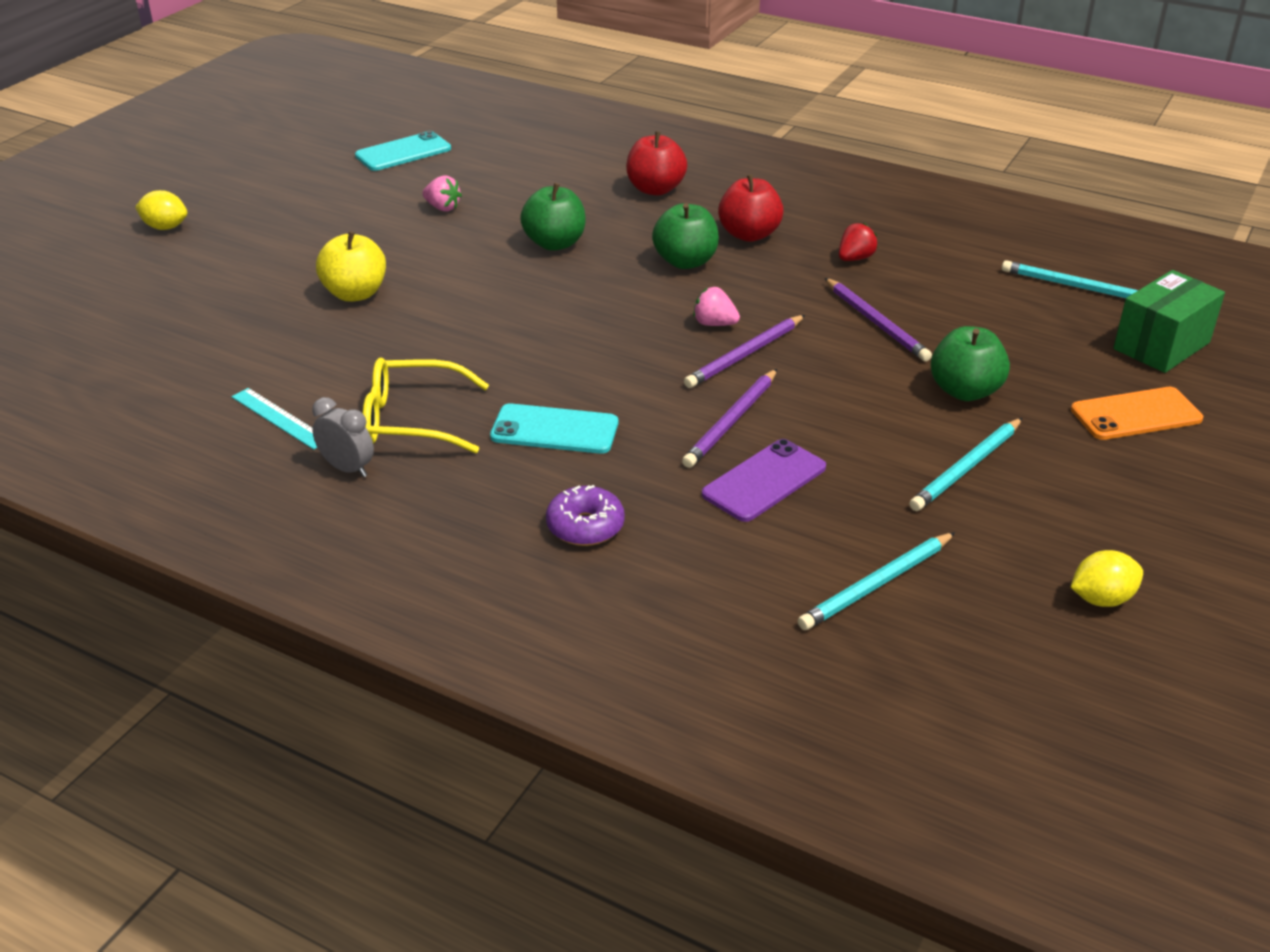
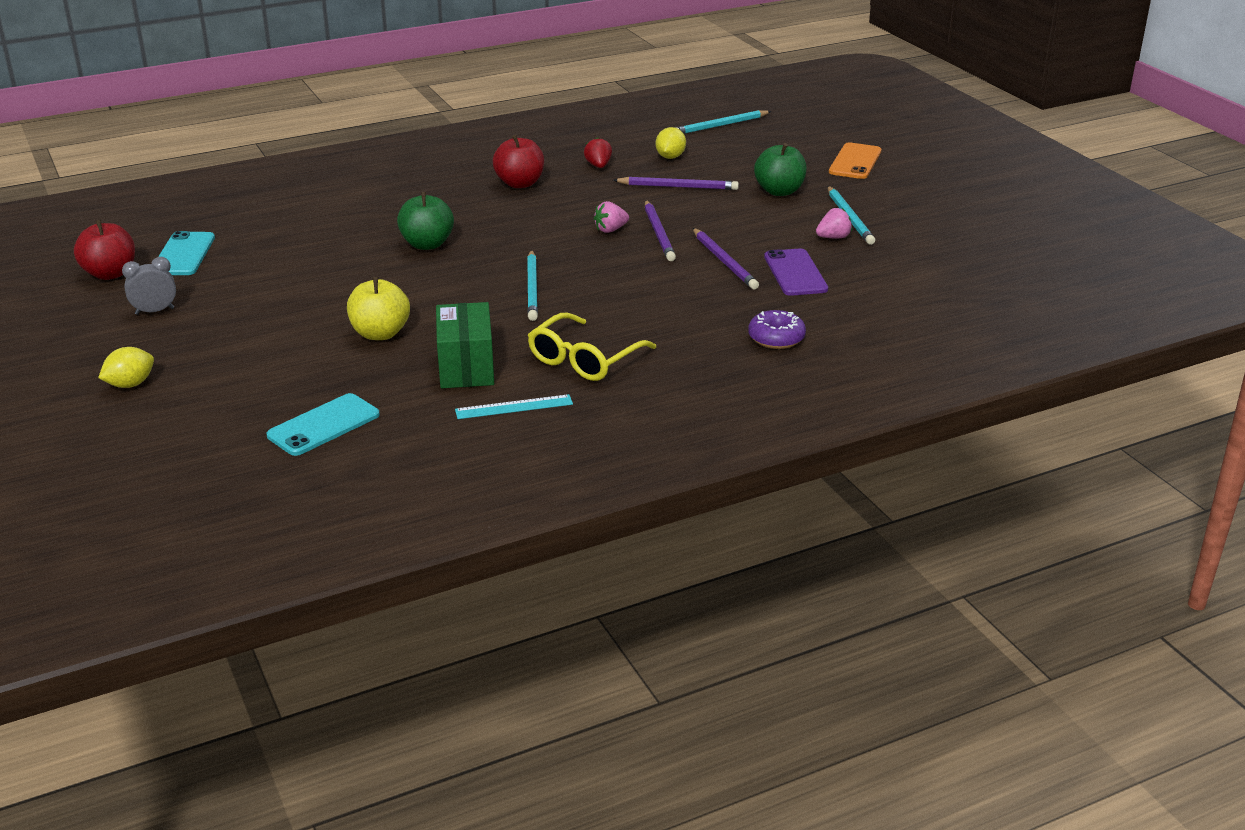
camera: 55 degrees left, 5 degrees down
(347, 468) = (613, 398): grey clock -> grey clock (155, 311)
(442, 208) = (304, 266): pink strawberry -> pink strawberry (833, 237)
(554, 430) = (661, 316): turquoise phone -> turquoise phone (324, 425)
(655, 189) = (409, 190): red apple -> red apple (110, 274)
(685, 262) = (522, 213): green apple -> none
(876, 585) = (922, 277): turquoise pencil -> turquoise pencil (532, 288)
(1101, 599) = (991, 230): yellow lemon -> yellow lemon (670, 157)
(1161, 346) = (803, 131): green box -> green box (466, 367)

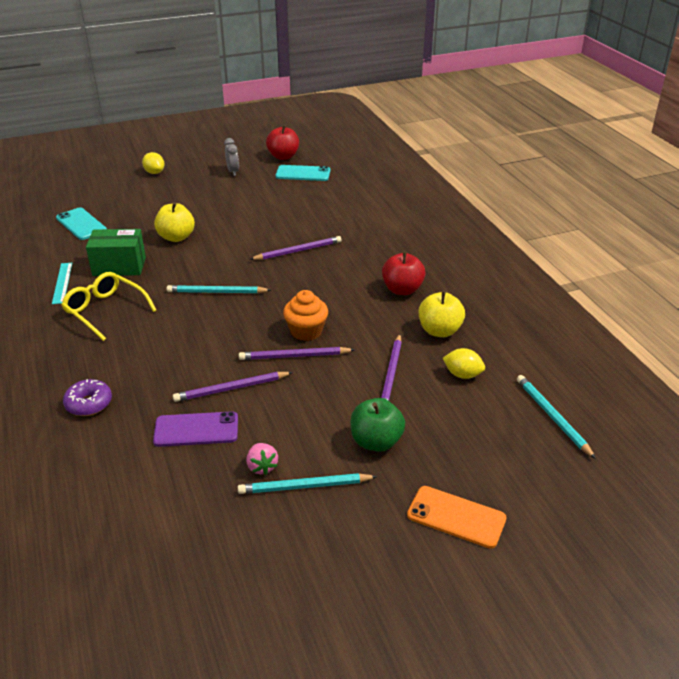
camera: 95 degrees right, 5 degrees up
(427, 244) = (298, 251): green apple -> purple pencil
(598, 166) = (439, 331): red strawberry -> yellow apple
(610, 230) = (306, 331): pink strawberry -> orange cupcake

